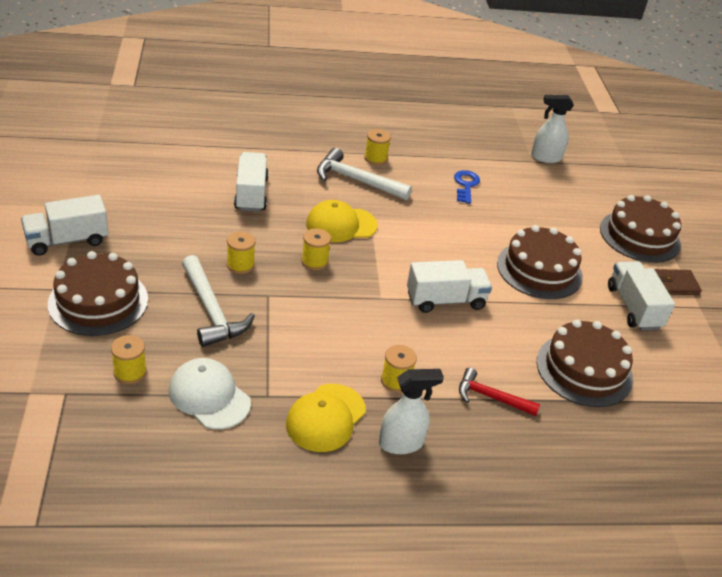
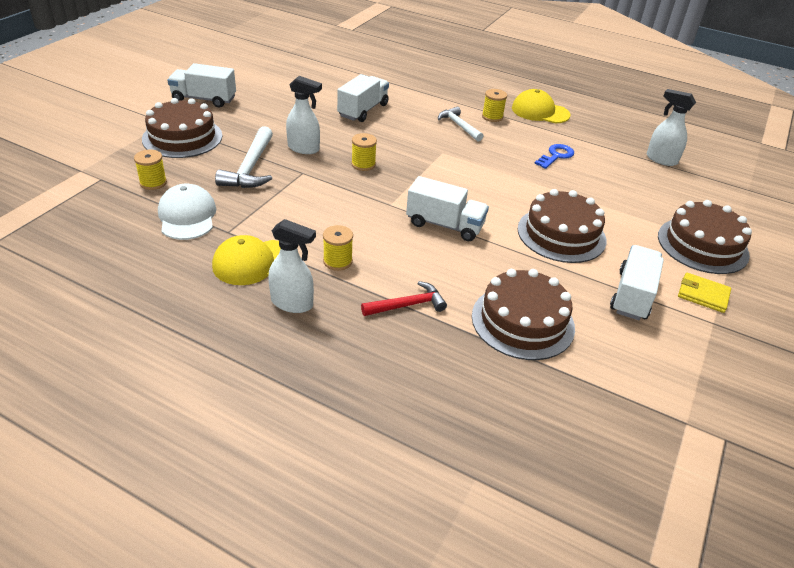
camera: 35 degrees right, 0 degrees up
(240, 265) = (304, 148): yellow spool -> white spray bottle
(341, 225) = (412, 149): yellow cap -> yellow cap (540, 111)
(356, 180) = (459, 126): white hammer -> white hammer, size x0.65
(491, 397) = (407, 305): red hammer -> red hammer turned 105 degrees clockwise
(675, 284) = (703, 294): brown wallet -> yellow wallet

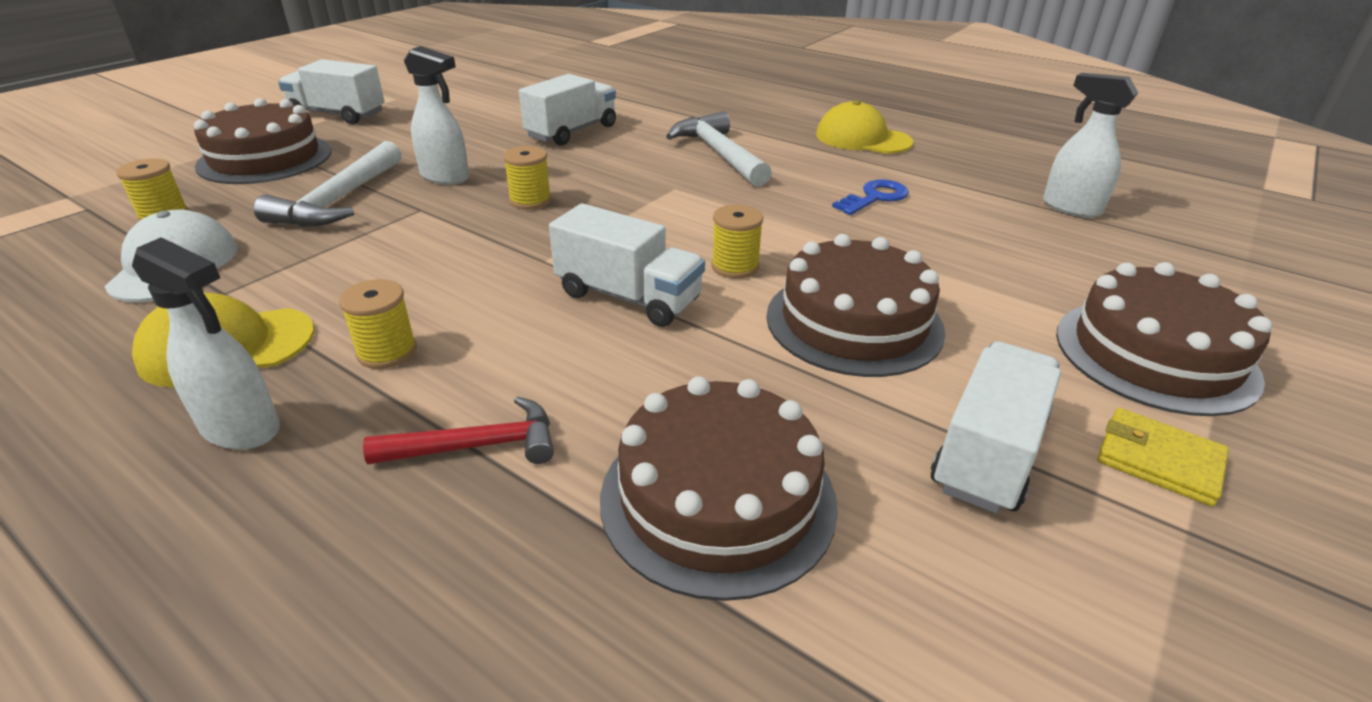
camera: 10 degrees right, 5 degrees down
(459, 126) = (719, 154): white hammer -> white hammer, size x1.53
(492, 117) = (779, 143): yellow spool -> yellow spool (735, 266)

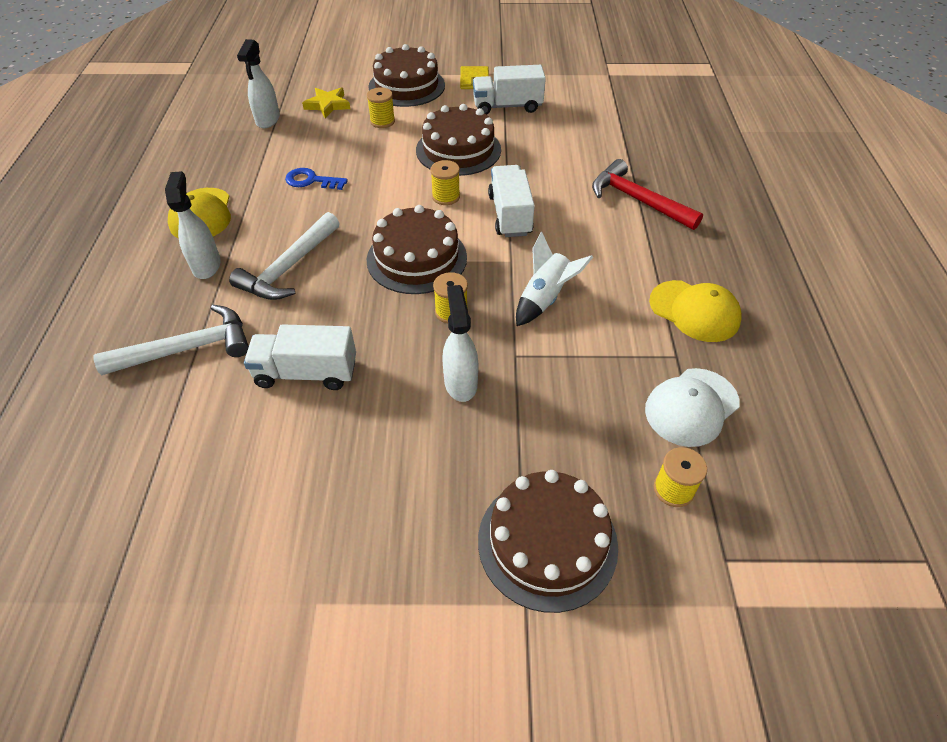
camera: 125 degrees left, 15 degrees up
(241, 429) = (710, 261): white spray bottle -> white spray bottle (206, 265)
(338, 115) = (408, 607): white truck -> none
(339, 200) = (550, 410): white hammer -> white hammer (187, 348)
(387, 352) = (631, 258): yellow spool -> yellow spool (382, 121)
(451, 254) = (545, 299): none -> white rocket
(477, 446) = (638, 200): red hammer -> red hammer, size x1.53
(718, 498) = (591, 144): brown cake -> brown cake (417, 258)
(1101, 258) = (328, 105): none -> yellow star

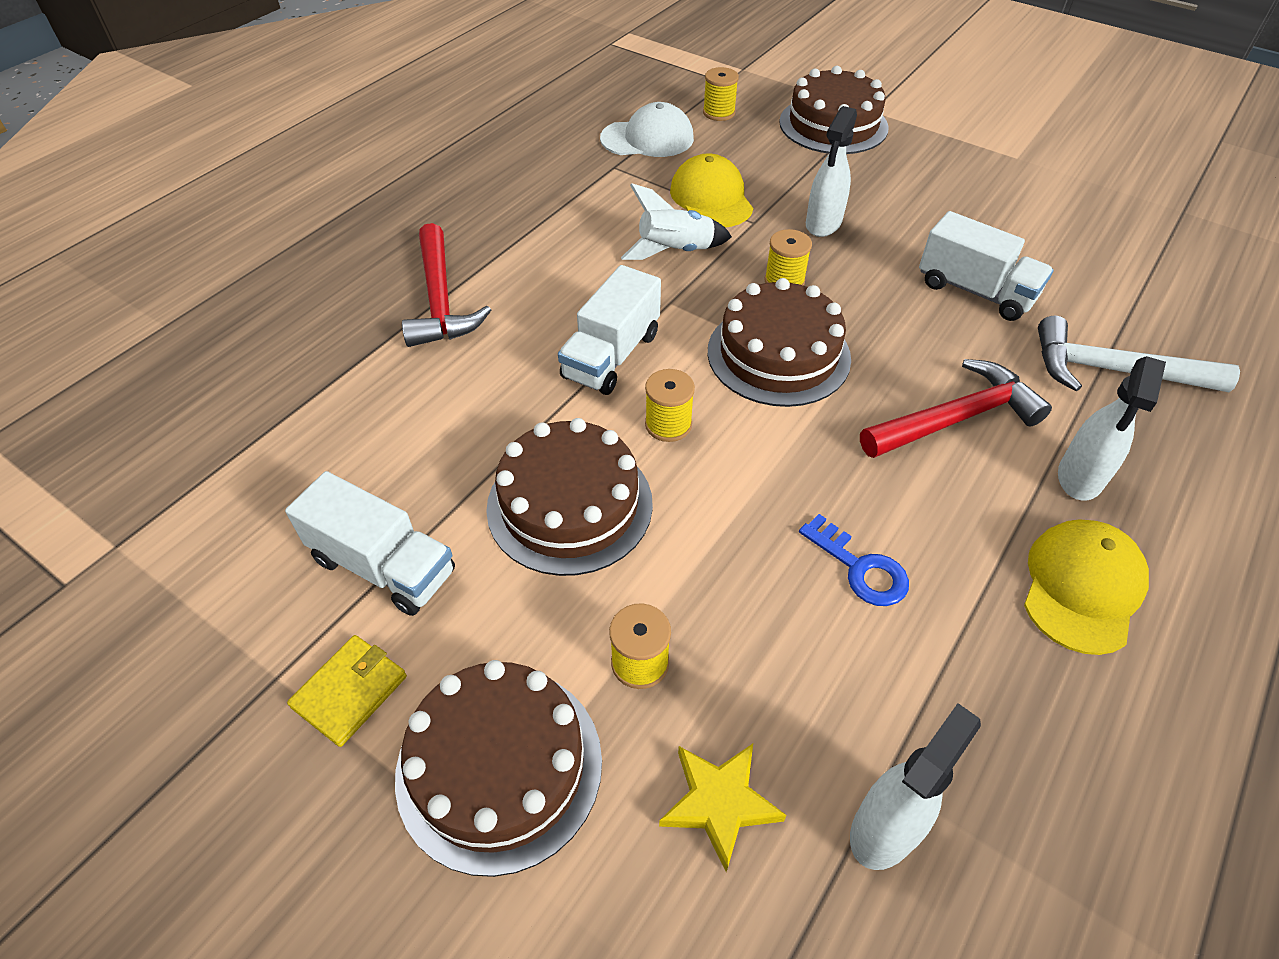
camera: 145 degrees left, 0 degrees up
(289, 267) = (955, 418): white hammer -> red hammer
(694, 311) = (551, 185): yellow cap -> yellow cap (711, 198)

